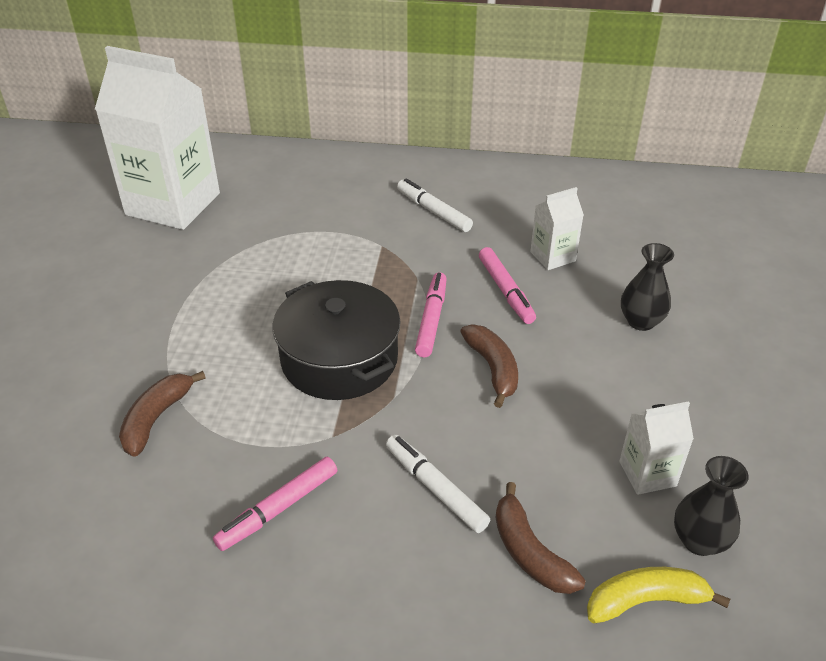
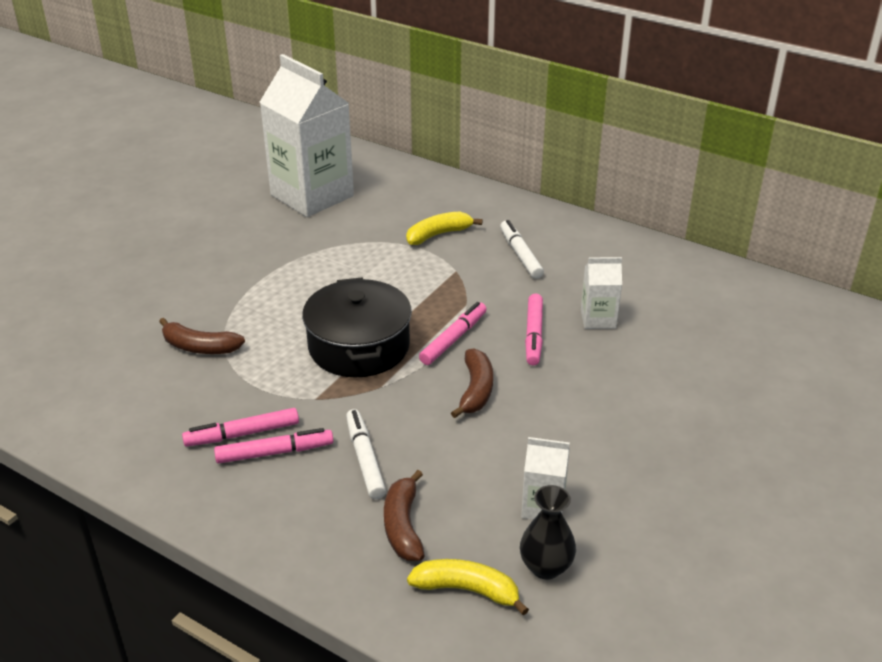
camera: 25 degrees right, 5 degrees down
(156, 418) = (199, 347): brown banana -> brown banana turned 120 degrees counterclockwise
(331, 518) = (274, 452): none -> pink marker
(338, 212) = (438, 234): none -> yellow banana
(641, 321) = (635, 393): black vase -> none

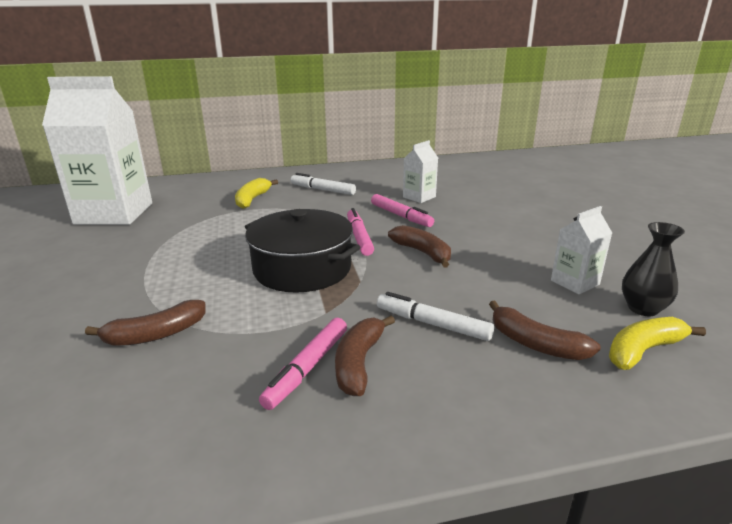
camera: 45 degrees left, 10 degrees down
(274, 452) = (359, 363): pink marker -> brown banana

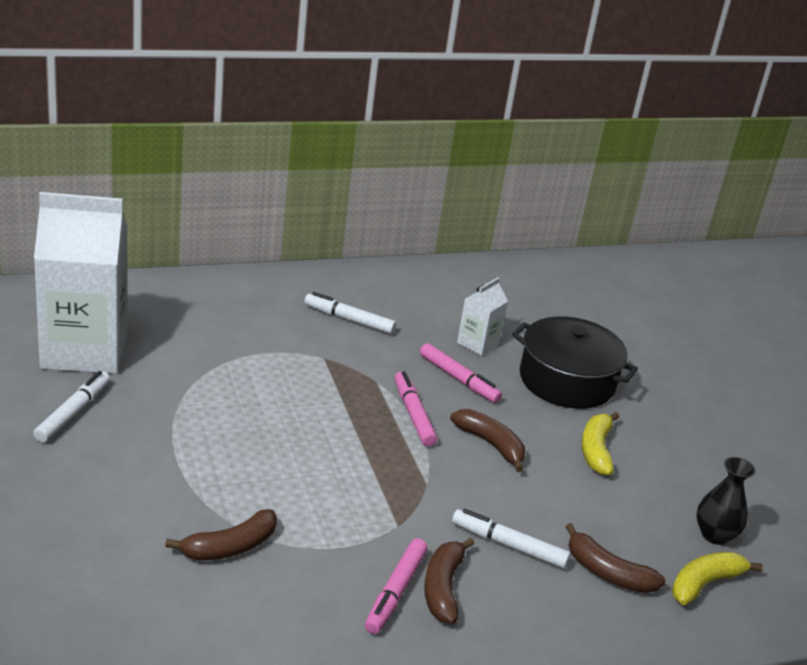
camera: 10 degrees left, 5 degrees up
(79, 248) = (73, 413): none -> white marker
(252, 199) = (260, 333): yellow banana -> yellow banana (596, 450)
(302, 269) = (358, 462): black pot -> black pot (566, 381)
(575, 282) = (653, 497): white carton -> none

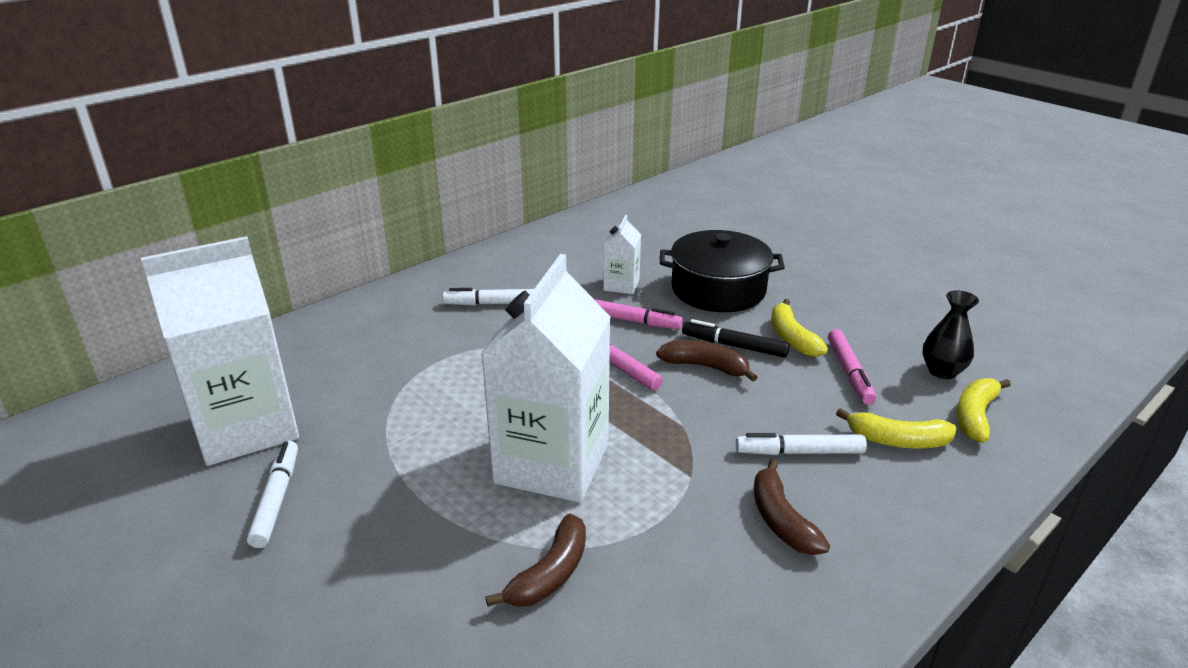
camera: 20 degrees left, 0 degrees up
(294, 469) = (552, 463): none -> white carton
(395, 592) = (744, 545): pink marker -> pink marker (849, 372)
(534, 436) = (734, 346): none -> black marker
(607, 572) = (897, 440): brown banana -> yellow banana

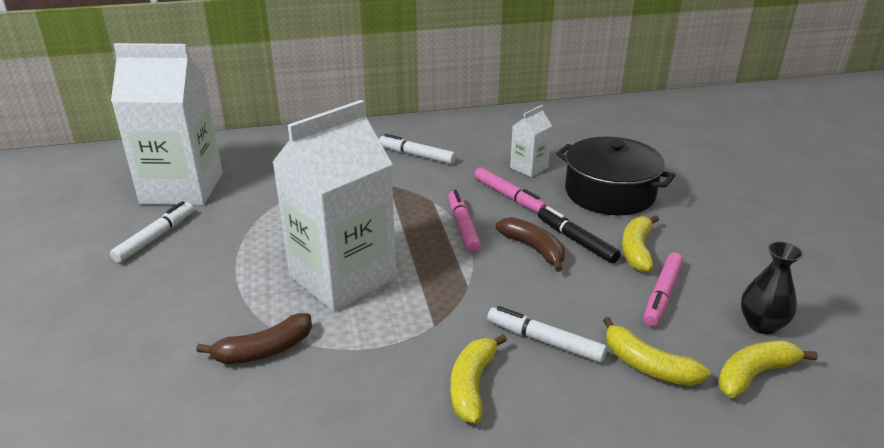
camera: 30 degrees right, 0 degrees up
(781, 520) = (472, 385): brown banana -> yellow banana

